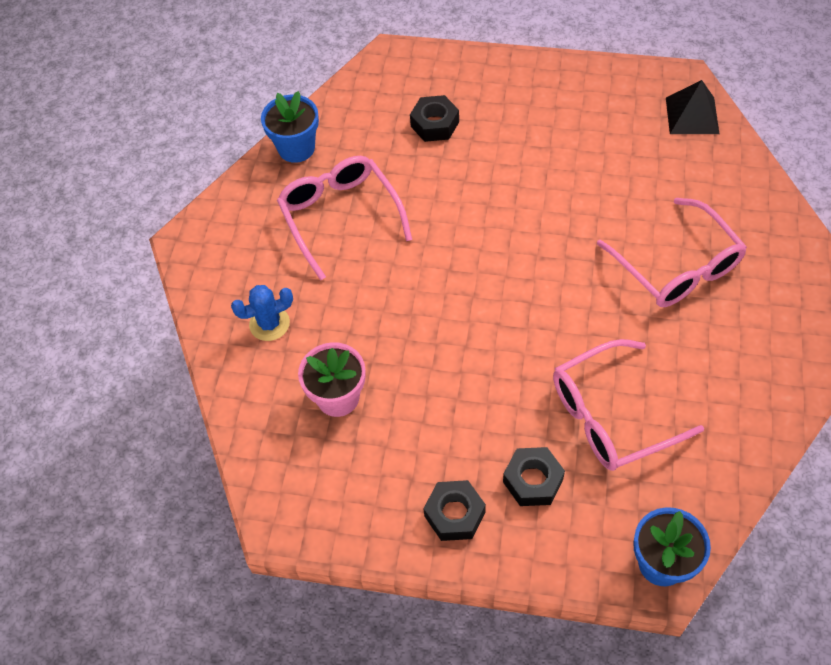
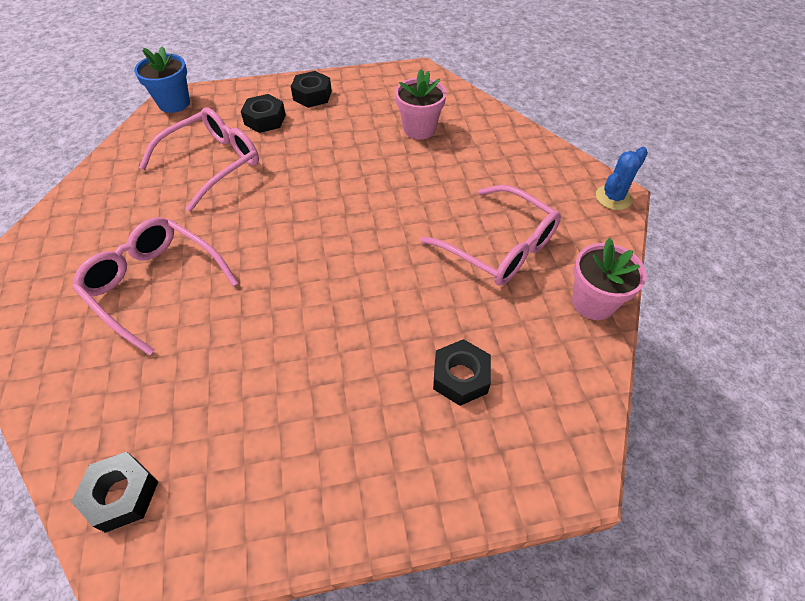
camera: 155 degrees right, 5 degrees down
(269, 324) = (500, 156): blue cactus -> blue cactus (613, 197)
(296, 148) = (593, 302): blue flower pot -> pink flower pot
(692, 115) = (122, 495): black pyramid -> black nut

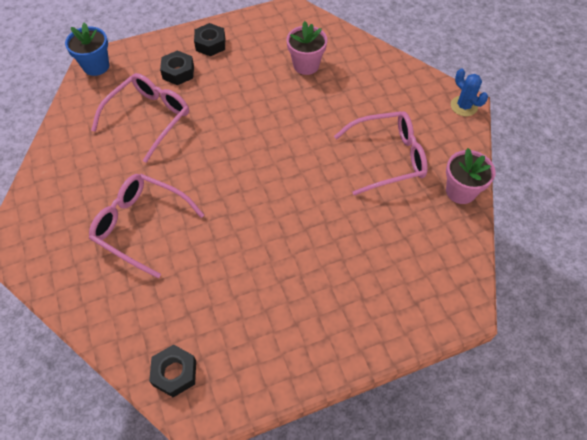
camera: 10 degrees left, 5 degrees up
(460, 377) = (380, 259): black nut -> none
(499, 246) = (387, 158): pink glasses -> pink glasses turned 45 degrees counterclockwise
(613, 197) = (464, 106): blue cactus -> blue cactus turned 75 degrees counterclockwise

